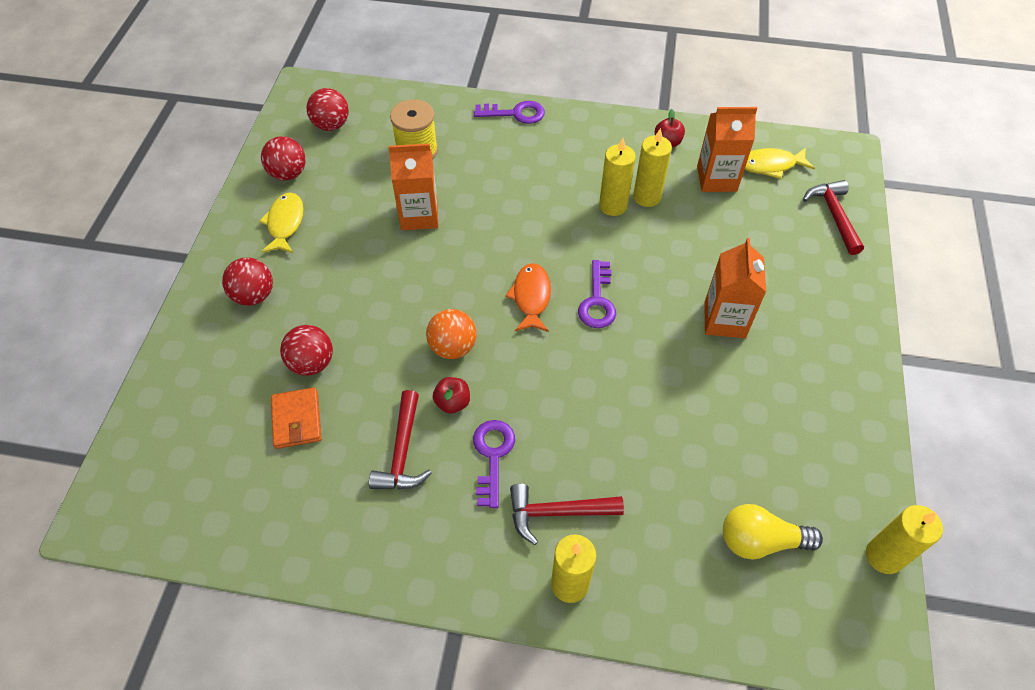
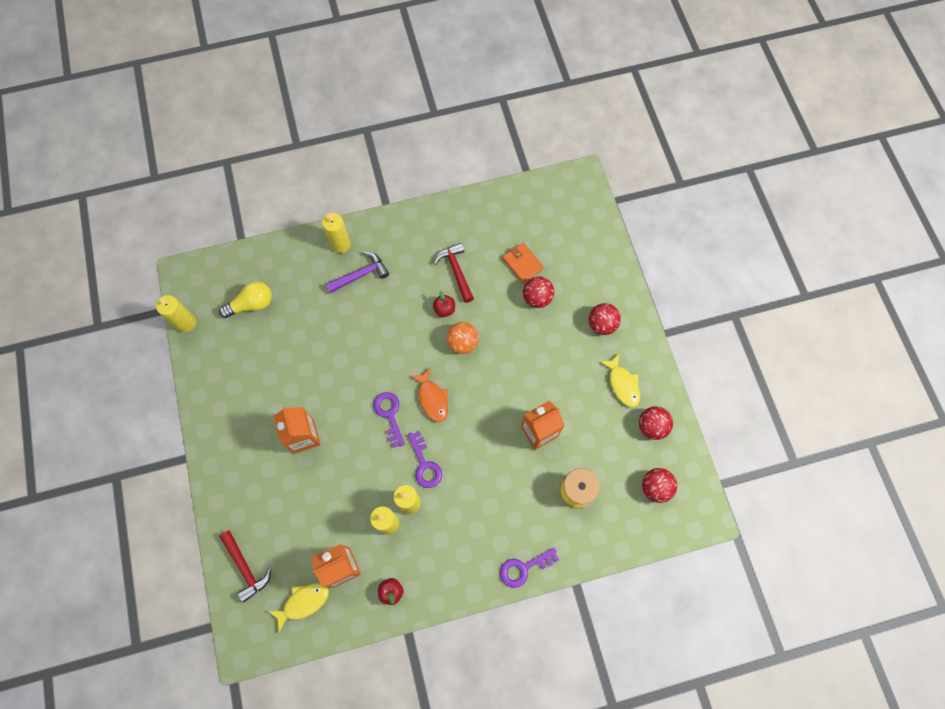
camera: 155 degrees right, 15 degrees up
(492, 456) = (407, 289): purple key -> purple key (424, 464)
(557, 513) = (361, 275): red hammer -> purple hammer

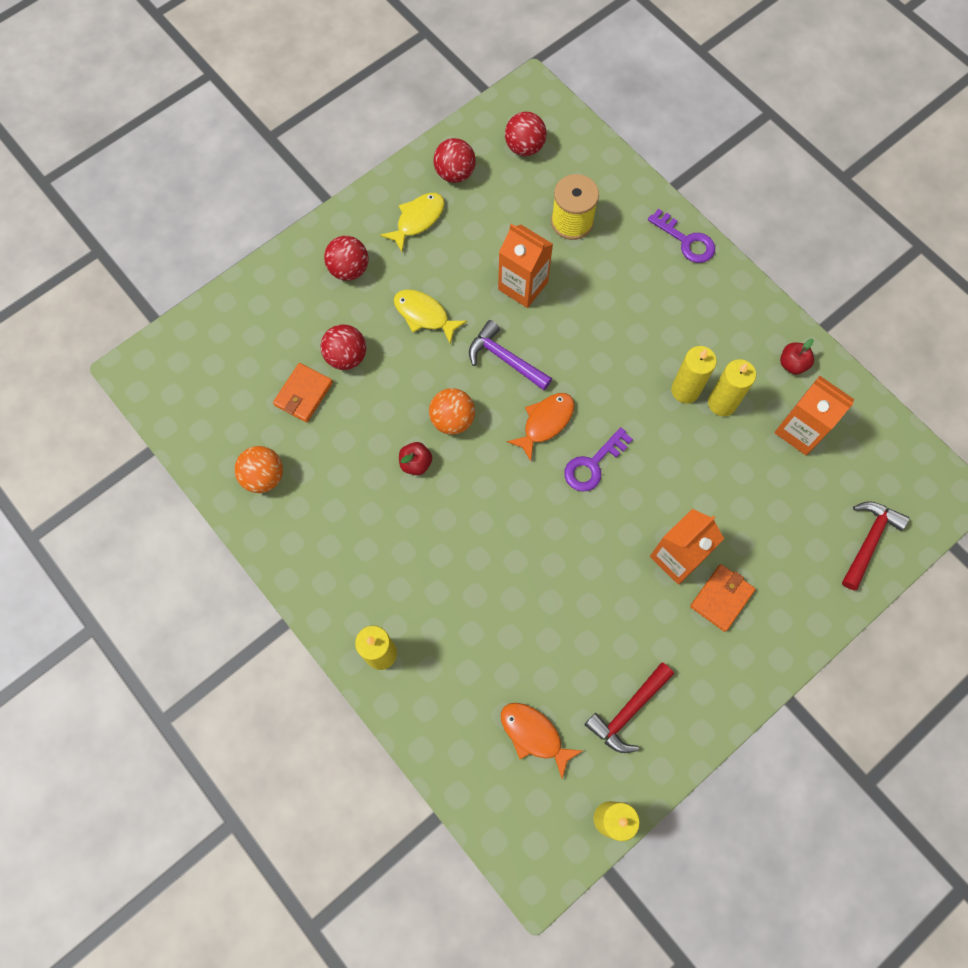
camera: 115 degrees left, 0 degrees up
(251, 304) = (534, 735): yellow light bulb -> orange fish
(264, 450) = (721, 598): none -> orange wallet
(303, 602) = (863, 453): yellow fish -> yellow fish (424, 315)
(361, 275) = (415, 600): purple hammer -> purple hammer (505, 359)
(424, 464) = (631, 394): purple key -> none
(456, 271) = (352, 474): red hammer -> red hammer (628, 711)
(478, 223) = (264, 477): none -> orange ball

